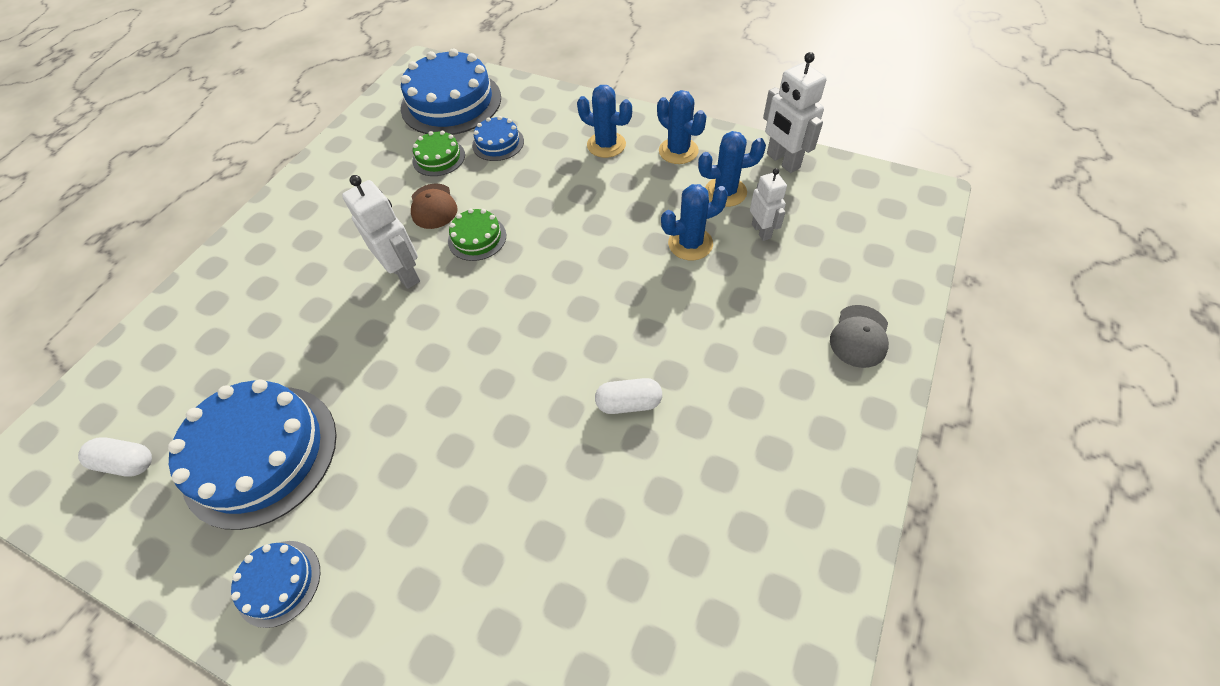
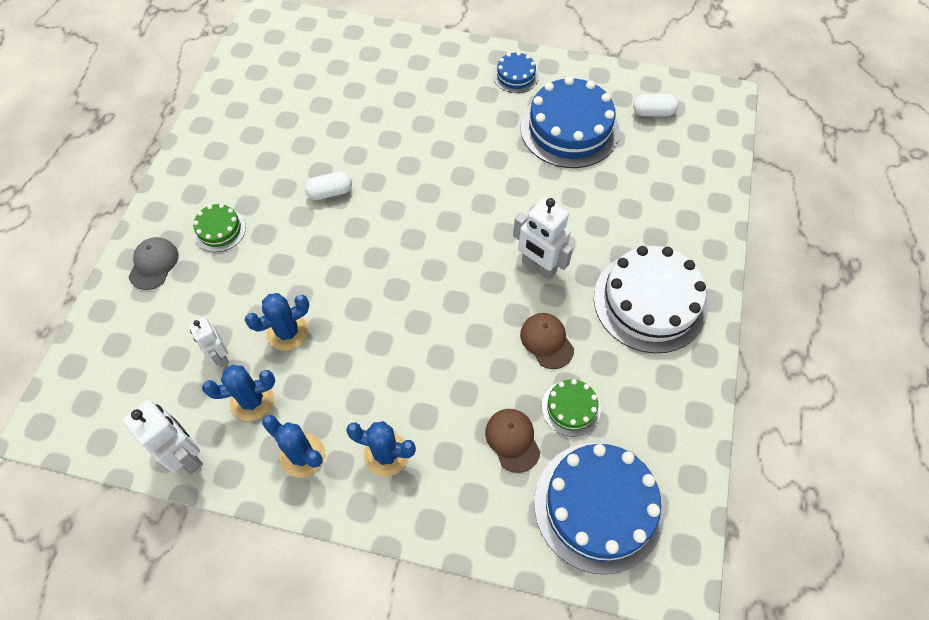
camera: 165 degrees right, 5 degrees up
(315, 227) = (650, 301): none -> white cake
(477, 238) = (488, 311): green cake -> green cake (219, 230)
(498, 143) = (512, 440): blue cake -> brown cap

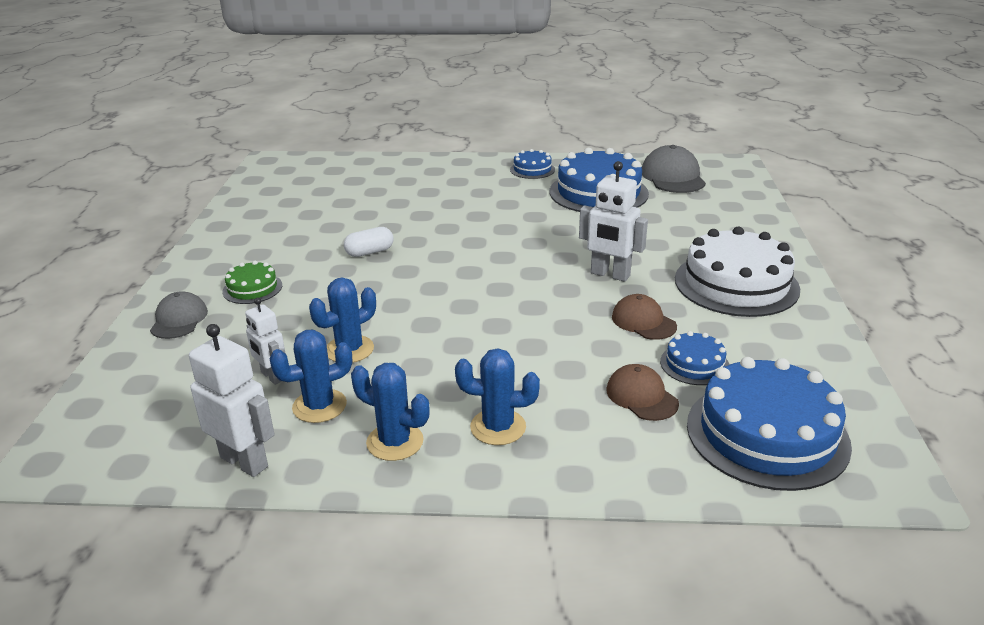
camera: 10 degrees left, 30 degrees down
(571, 408) = (694, 364): green cake -> blue cake
(653, 112) = (673, 177): white capsule -> grey cap

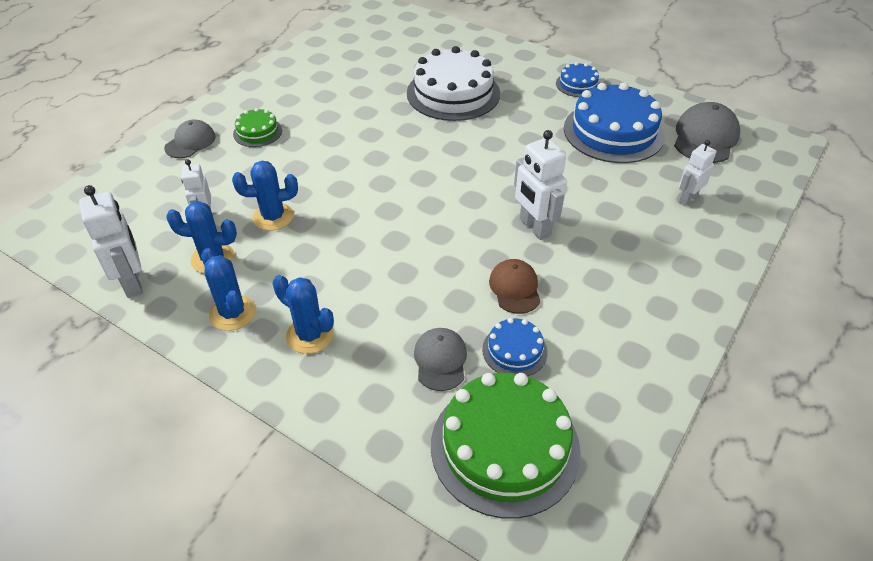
camera: 30 degrees right, 15 degrees up
(369, 252) = (366, 128): white capsule -> none
(641, 396) = (440, 360): brown cap -> grey cap
(705, 218) = (688, 198): none -> white robot
(736, 284) = (639, 284): white cake -> white cake (453, 93)
(767, 434) = (505, 447): blue cake -> green cake

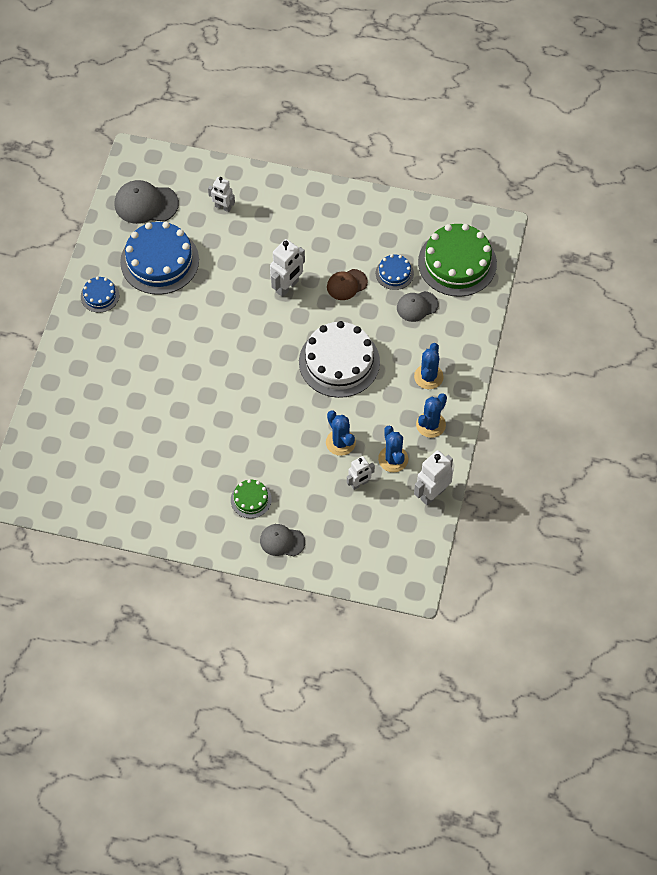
camera: 110 degrees left, 15 degrees up
(453, 93) = (145, 380): white cake -> white cake (339, 362)

